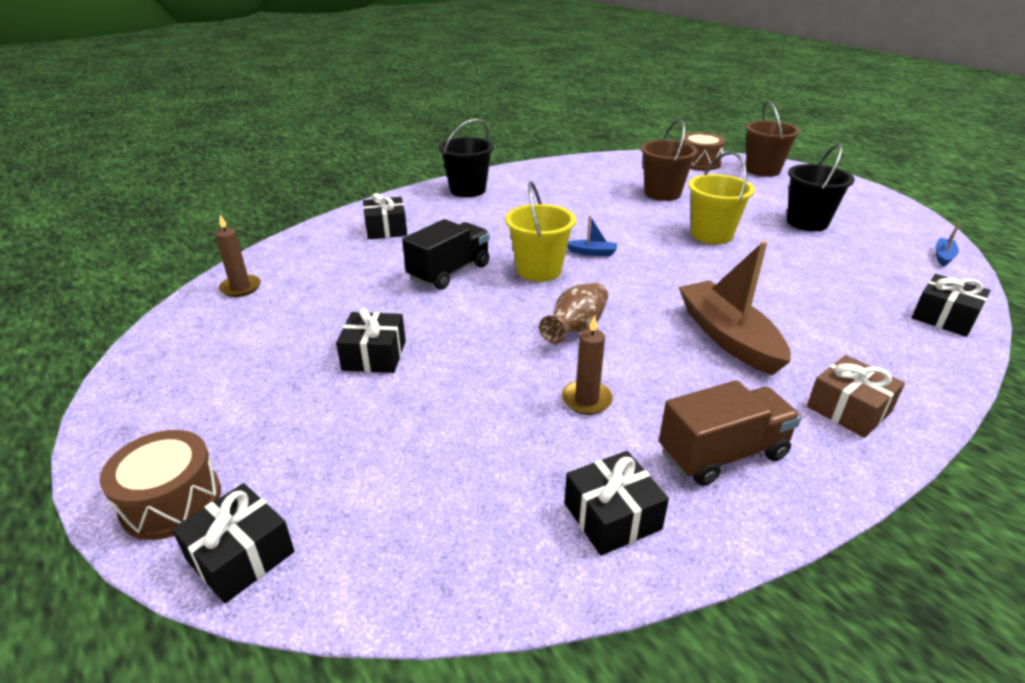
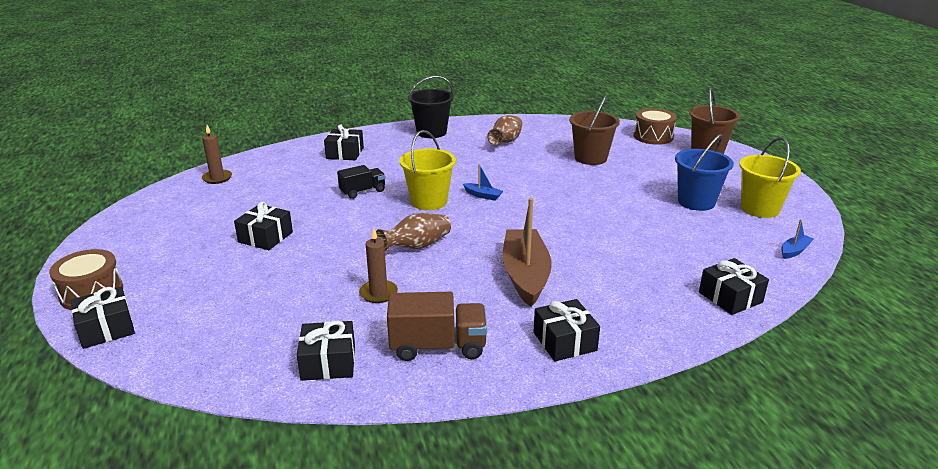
camera: 20 degrees right, 5 degrees down
(449, 272) = (362, 191): black truck -> black truck, size x0.65
(559, 189) = (506, 142): none -> brown vase
(711, 235) = (597, 198): yellow bucket -> yellow bucket (759, 209)
(807, 222) = (696, 202): black bucket -> blue bucket
(848, 409) = (564, 341): brown gift -> black gift

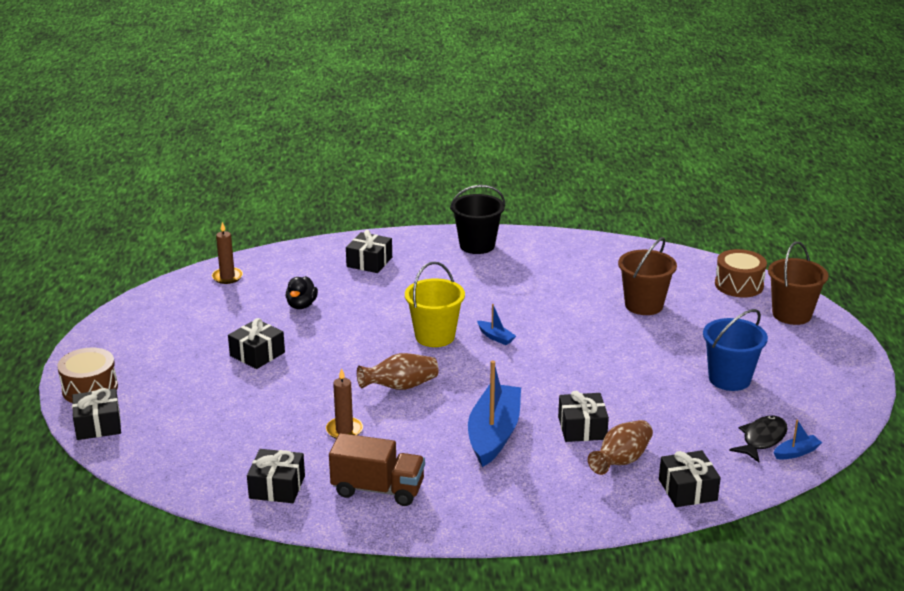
camera: 15 degrees right, 0 degrees up
(295, 192) = (301, 305): none -> black duck
(362, 191) = (370, 314): black truck -> none
(506, 142) = (557, 270): brown vase -> brown vase (621, 461)
(525, 275) = (494, 434): brown boat -> blue boat
(564, 341) = (496, 504): black gift -> black gift (582, 428)
(758, 245) = (762, 439): none -> black fish
(759, 209) = (797, 398): yellow bucket -> none

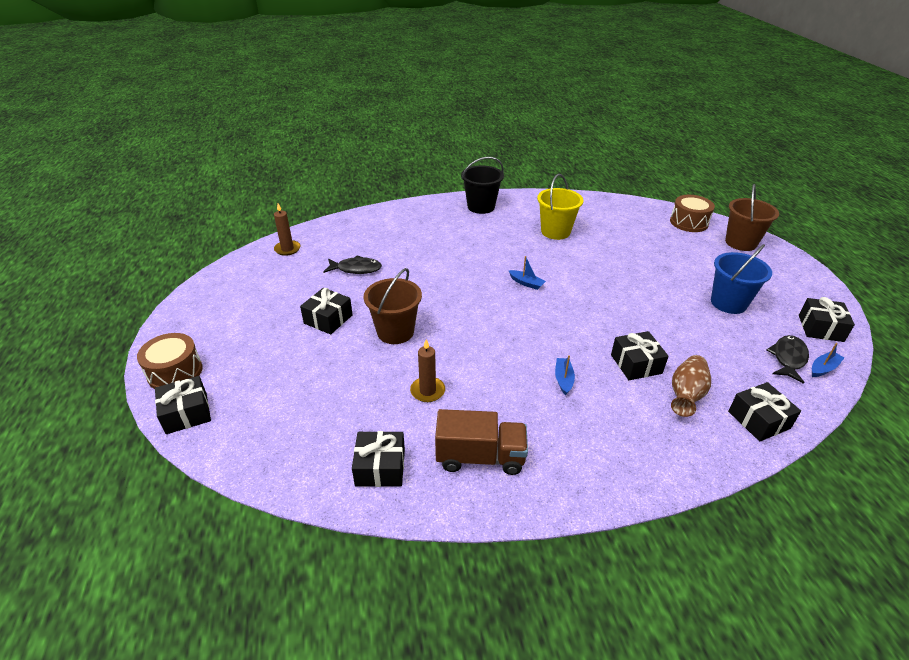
camera: 10 degrees left, 10 degrees up
(301, 305) = (356, 269): black duck -> black fish
(369, 262) = (401, 227): black gift -> black gift (820, 328)
(400, 387) = (463, 339): brown vase -> none
(435, 336) = (476, 287): yellow bucket -> yellow bucket (555, 232)
(494, 434) = (563, 379): blue boat -> blue boat, size x0.43
(644, 305) = (628, 245): brown bucket -> brown bucket (395, 332)

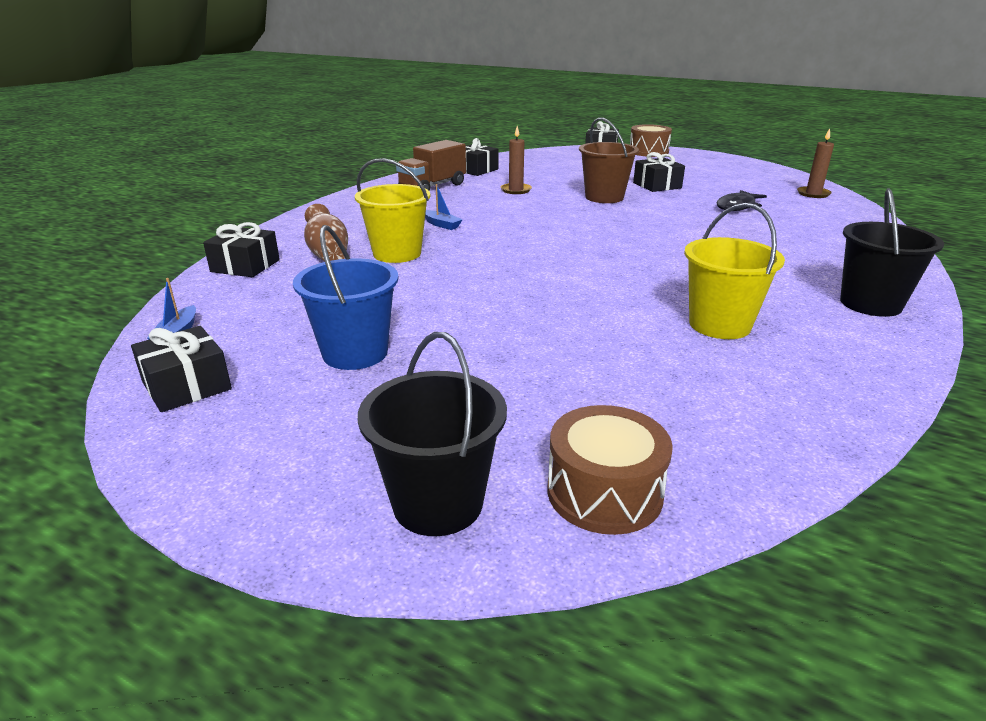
camera: 130 degrees right, 10 degrees down
(526, 283) = (604, 259): blue boat -> none
(636, 364) = (397, 253): black gift -> yellow bucket
(741, 243) = (438, 503): brown bucket -> black bucket
(788, 358) = (230, 324): black fish -> none

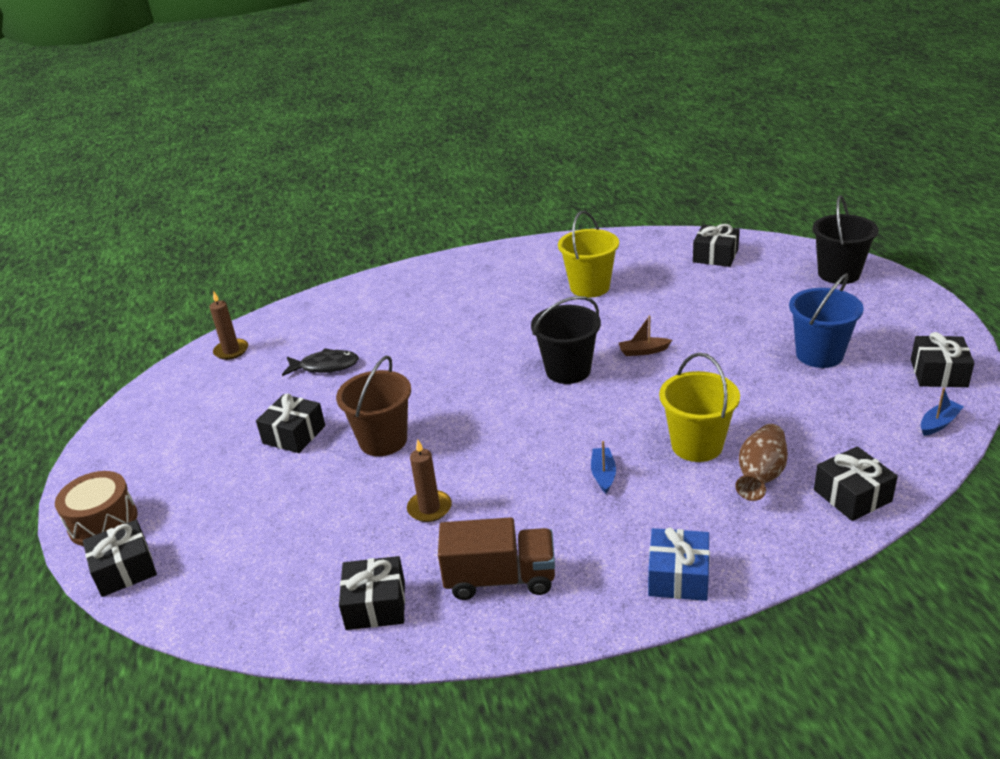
camera: 130 degrees left, 5 degrees up
(337, 210) = (678, 576): none -> blue gift
(542, 291) = (643, 351): none -> brown boat
(604, 492) = (769, 254): brown drum -> none
(677, 443) = (715, 256): none -> black gift
(870, 304) = (488, 265): black bucket -> black bucket (568, 370)

